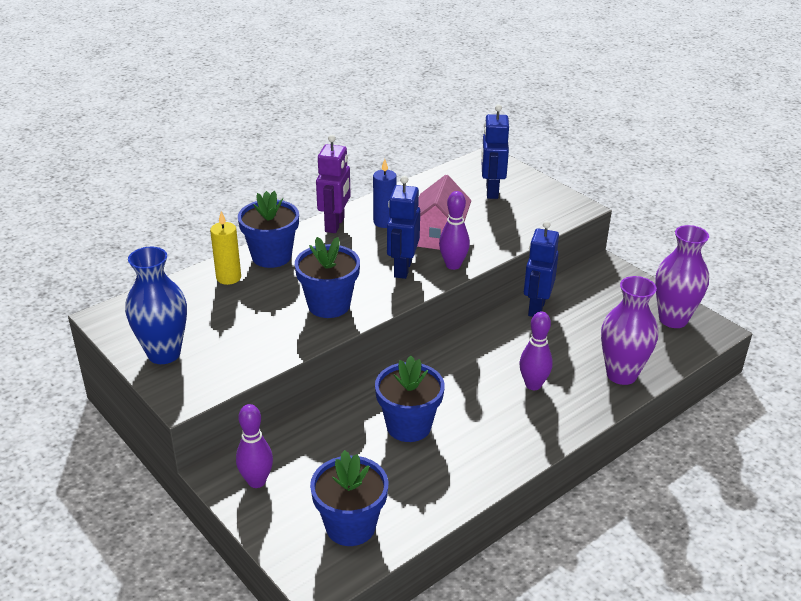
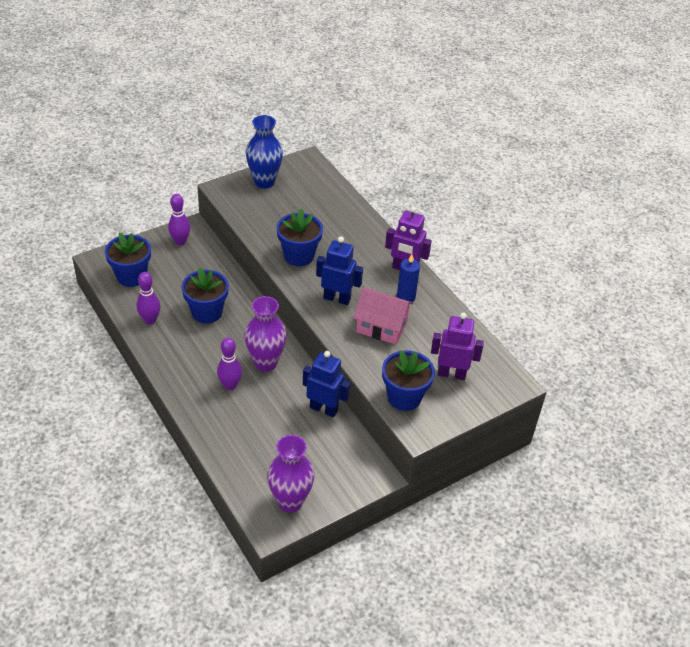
camera: 95 degrees right, 10 degrees up
(228, 277) = (341, 211): yellow candle -> none
(271, 256) = (365, 232): blue flower pot -> blue flower pot (404, 397)
(453, 265) = (337, 328): purple bowling pin -> purple bowling pin (150, 320)
(491, 191) = (451, 374): blue robot -> purple robot
(621, 374) = (227, 442): purple vase -> purple vase (265, 362)

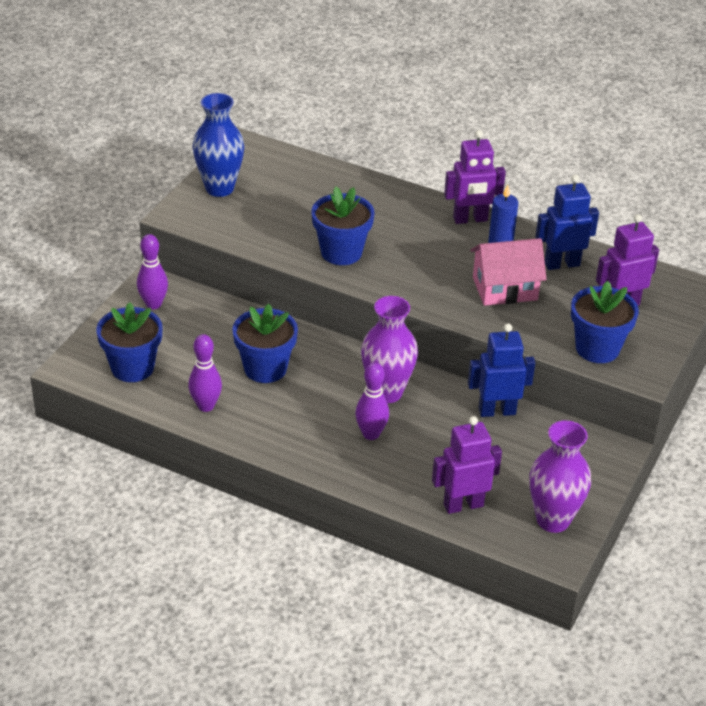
camera: 30 degrees left, 5 degrees down
(242, 461) = (463, 505): none -> purple robot
(337, 298) = (429, 280): blue robot -> blue robot (562, 264)

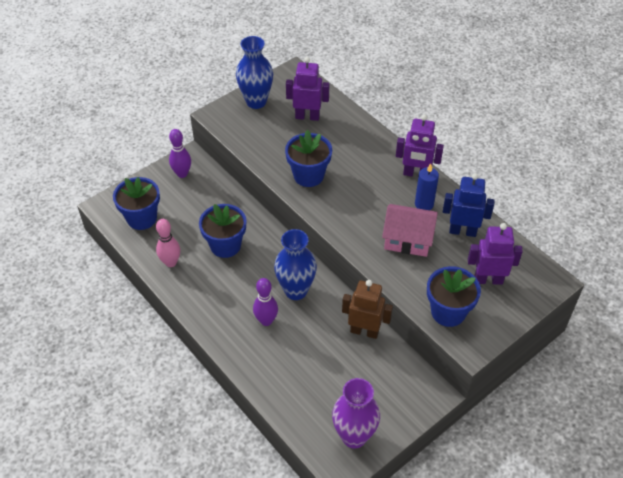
camera: 25 degrees right, 10 degrees up
(206, 406) = (171, 262): purple bowling pin -> pink bowling pin
(386, 392) = (296, 290): purple vase -> blue vase
(463, 505) = (297, 400): purple robot -> purple robot (307, 116)
(497, 411) = (364, 331): blue robot -> brown robot

